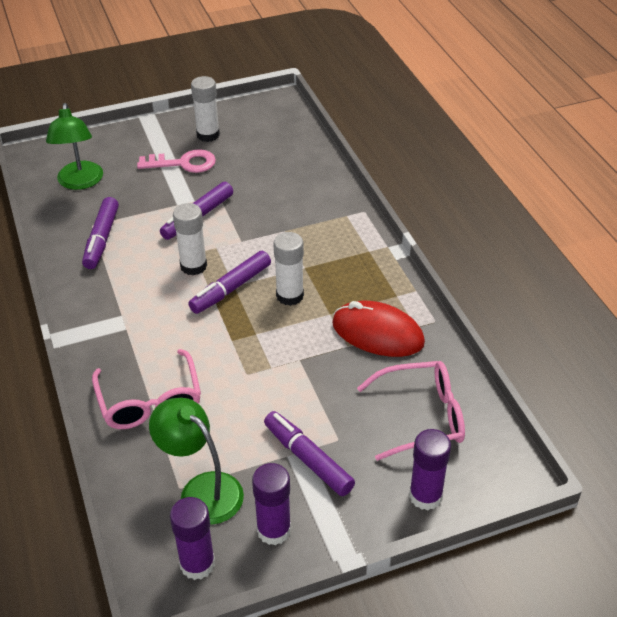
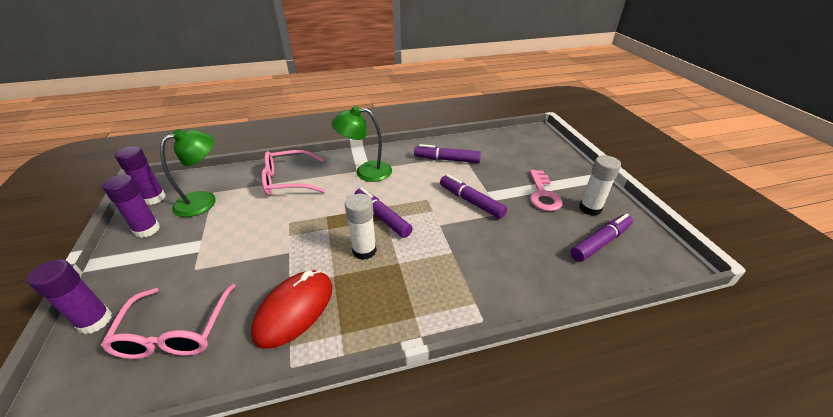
camera: 95 degrees right, 5 degrees down
(80, 182) = (509, 149): green lamp -> green lamp (366, 172)
(193, 266) = (412, 199): white glue stick -> none
(308, 459) = (189, 250): purple marker -> purple marker (600, 242)

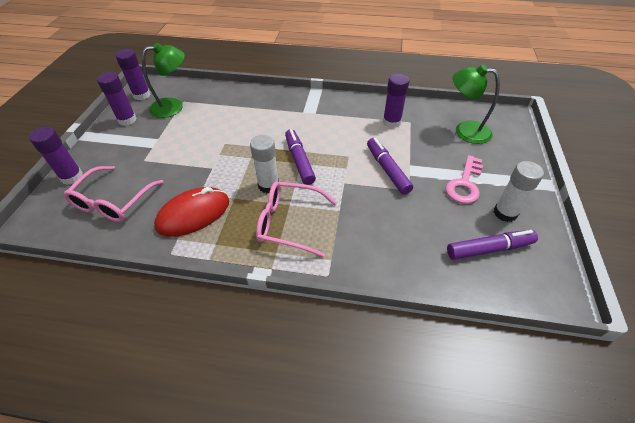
camera: 25 degrees right, 10 degrees up
(288, 180) = (242, 106): pink glasses -> pink glasses (289, 223)
(366, 172) = (310, 115): green lamp -> green lamp (465, 131)
(447, 159) = (391, 122): purple marker -> purple glue stick

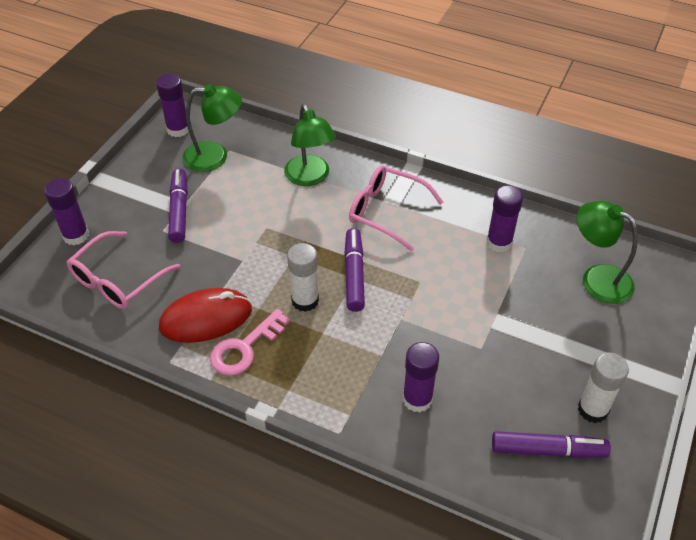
camera: 15 degrees right, 0 degrees up
(127, 120) = (153, 165): purple glue stick -> purple glue stick (417, 399)
(247, 107) = (310, 177): none -> green lamp
(289, 223) = (315, 356): pink glasses -> pink glasses (386, 212)
(387, 170) = (464, 313): purple marker -> purple marker (179, 210)
(464, 184) = (558, 357): pink key -> pink key (245, 348)

